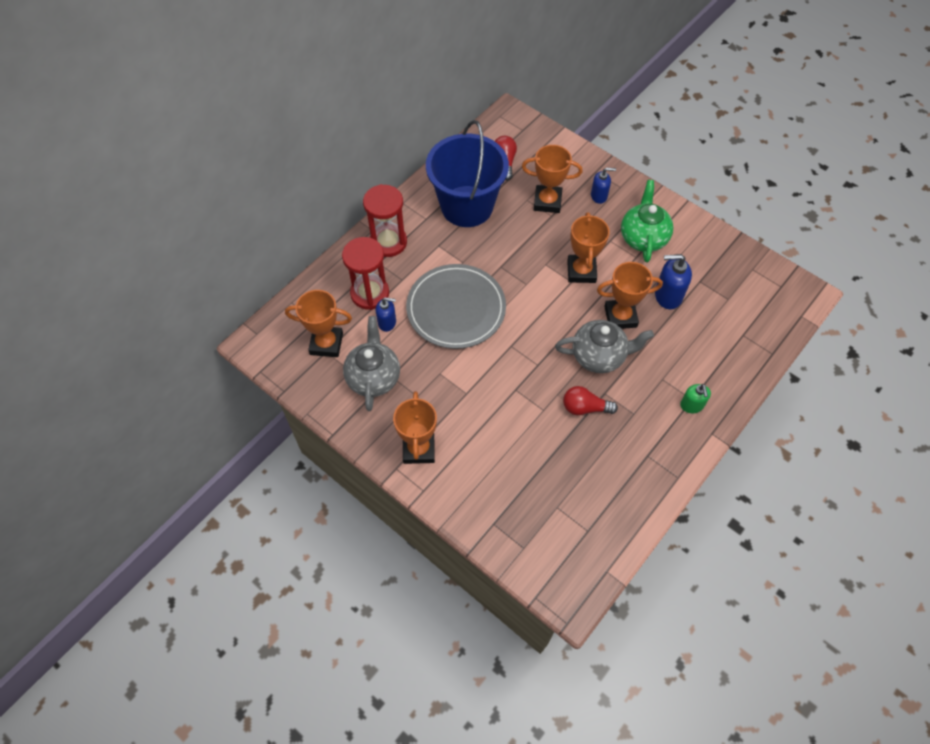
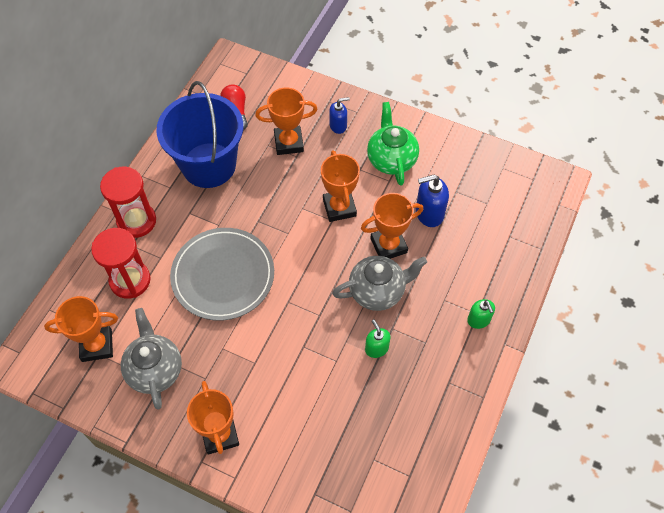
camera: 15 degrees left, 0 degrees up
(387, 322) = (155, 307): blue soap dispenser -> none
(585, 408) = (376, 348): red light bulb -> green soap dispenser

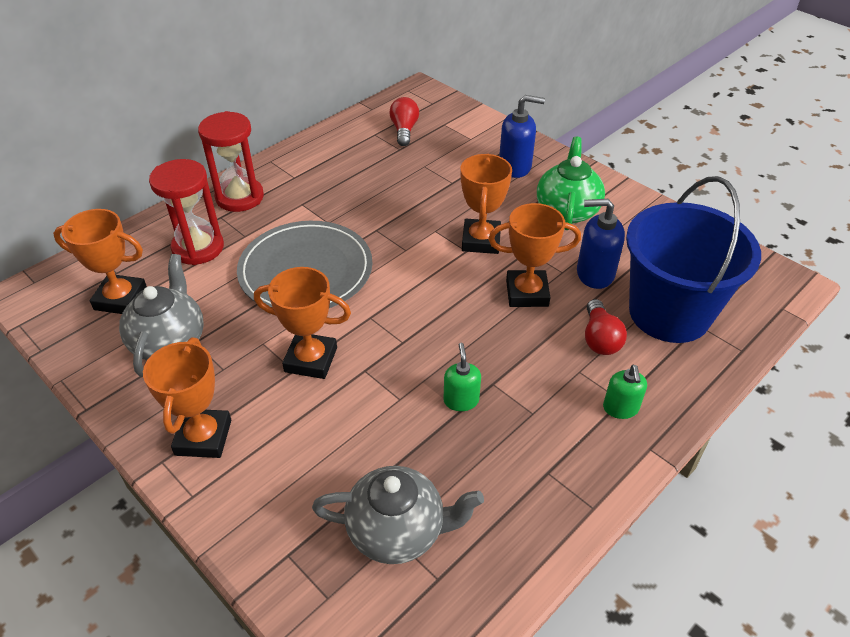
camera: 20 degrees right, 15 degrees down
(208, 165) = (348, 168): blue bucket -> blue bucket (669, 313)
(288, 143) = (449, 169): orange trophy -> orange trophy (311, 360)
(338, 126) = (515, 167): blue soap dispenser -> blue soap dispenser, size x1.56
(378, 291) = (491, 337): grey teapot -> grey teapot (398, 531)
(449, 269) = (600, 338): none -> red light bulb

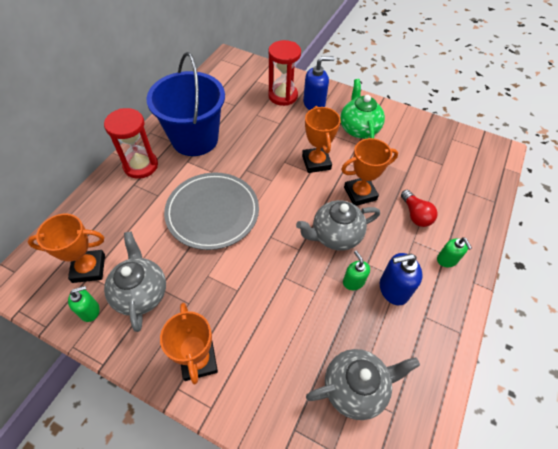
camera: 20 degrees left, 10 degrees up
(99, 346) = (90, 311): none -> green soap dispenser
(198, 248) = (128, 213): red hourglass -> red hourglass (283, 96)
(311, 360) = (245, 279): orange trophy -> none
(404, 130) = (232, 90): red light bulb -> none
(463, 337) = (335, 235): none -> grey teapot
(594, 274) = (393, 170): blue soap dispenser -> blue soap dispenser (393, 289)
(669, 313) = (446, 187): blue bucket -> blue bucket (195, 139)

